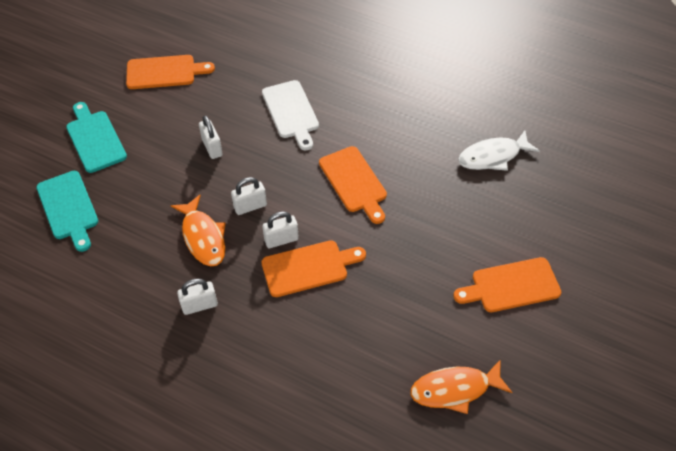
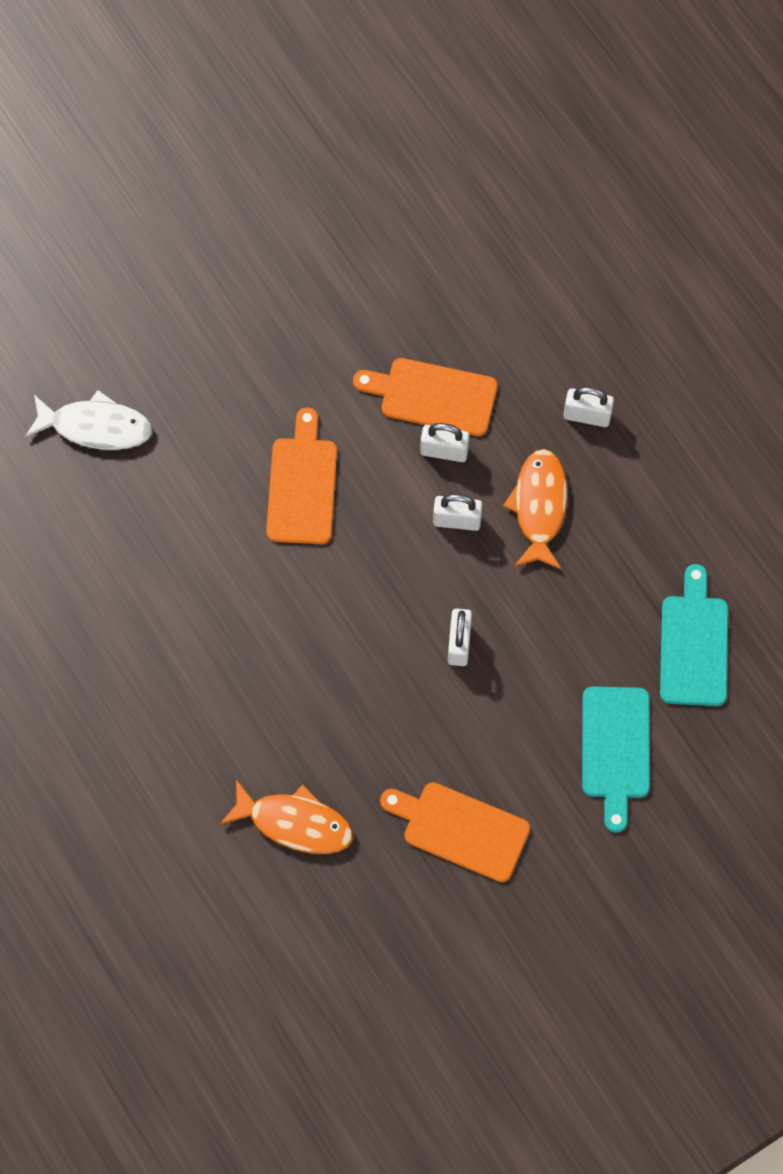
camera: 150 degrees left, 15 degrees up
(291, 112) = (316, 647): white cutting board -> none
(455, 389) = (361, 176): orange fish -> orange fish (294, 823)
(511, 286) = (213, 250): orange cutting board -> none

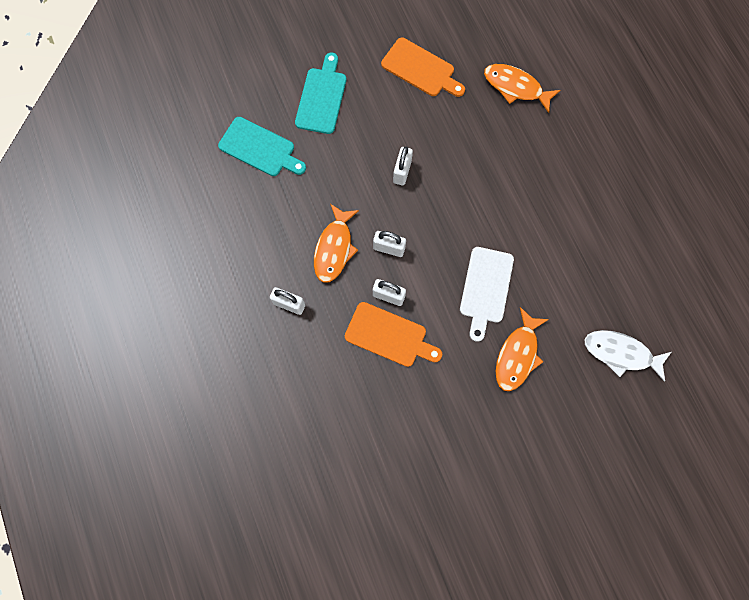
camera: 170 degrees left, 5 degrees up
(244, 400) = (517, 355): none -> orange fish
(302, 485) = (486, 288): orange cutting board -> white cutting board
(693, 644) = (260, 148): turquoise cutting board -> turquoise cutting board turned 75 degrees counterclockwise

